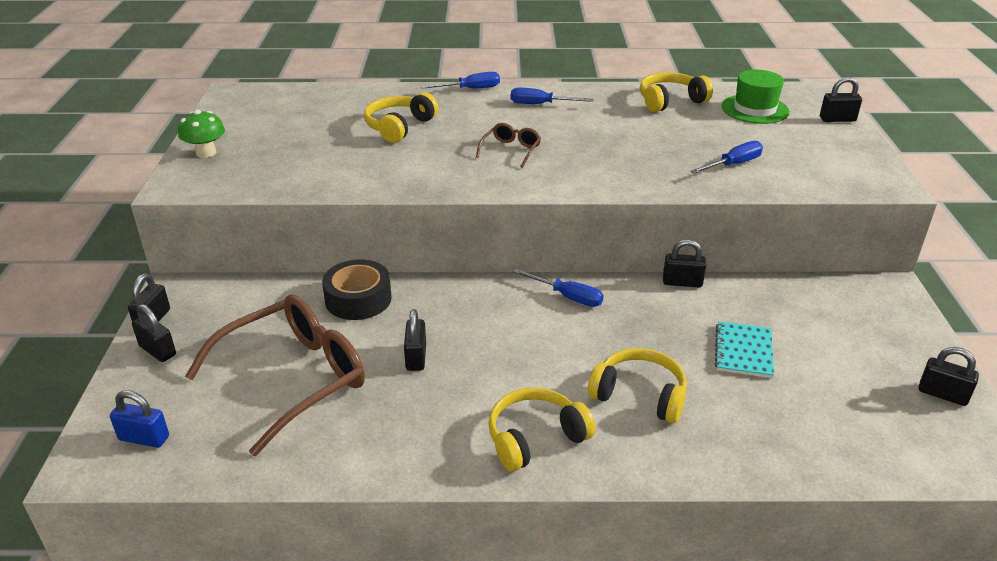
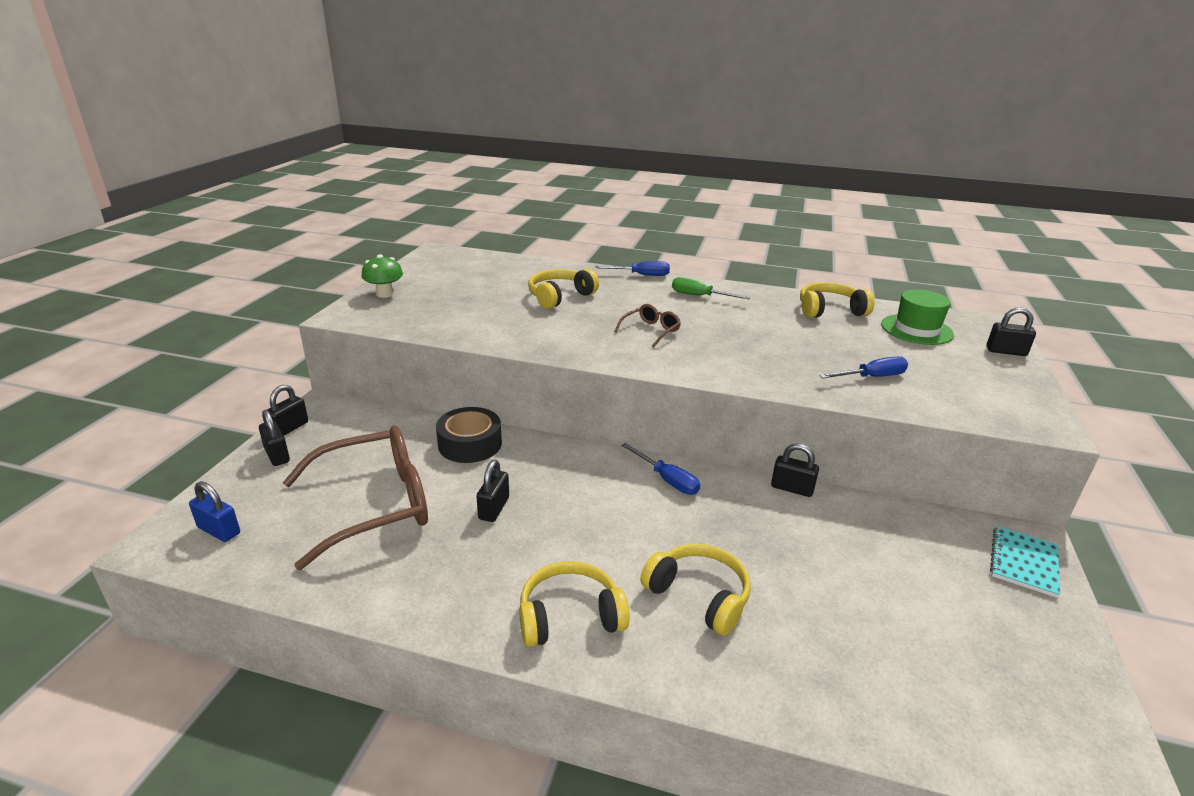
camera: 15 degrees right, 5 degrees down
(540, 104) = (700, 296): blue screwdriver -> green screwdriver
(743, 351) = (832, 574): turquoise notebook -> turquoise notebook (1023, 562)
(942, 394) = (1063, 678): black padlock -> none

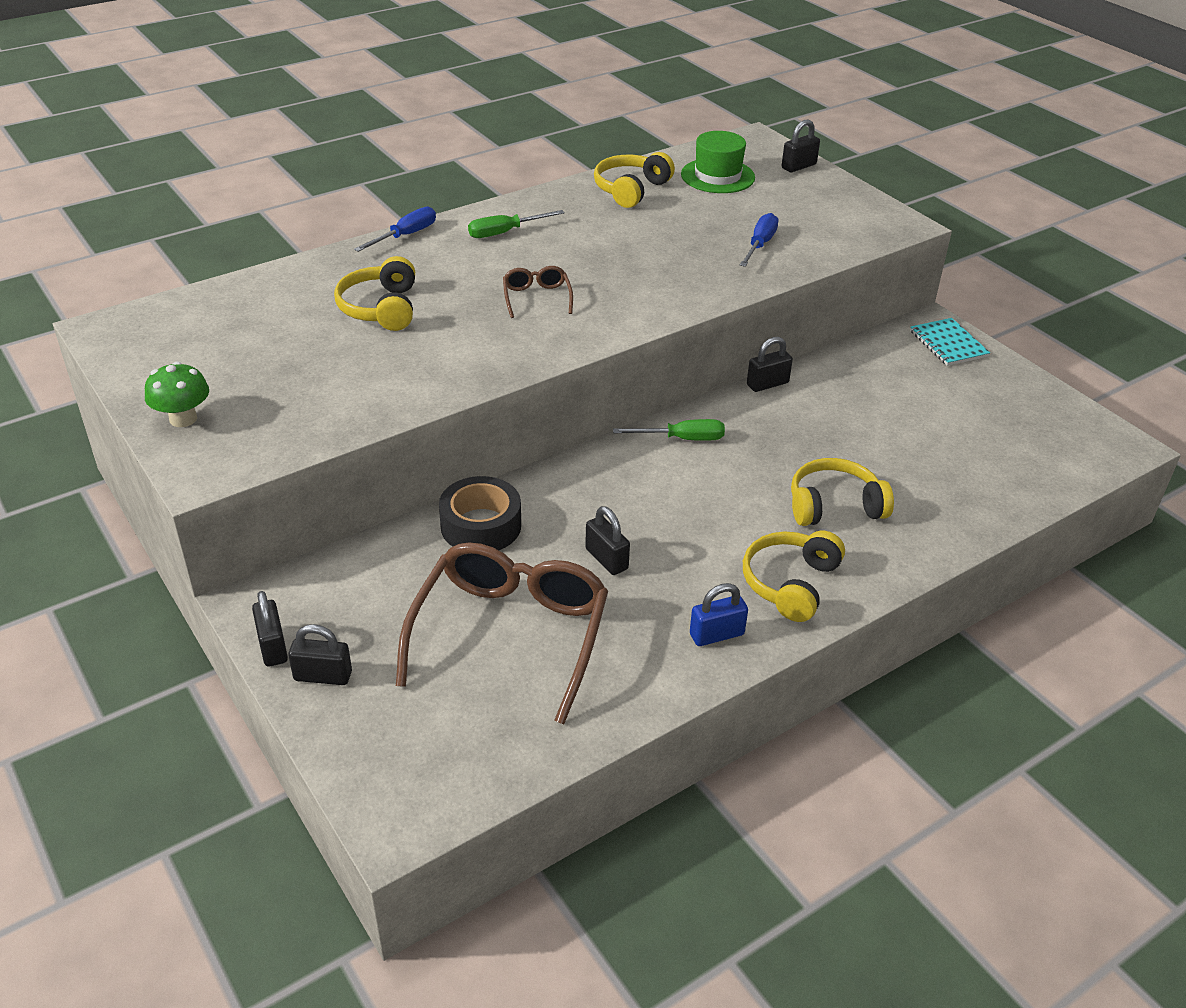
camera: 50 degrees left, 10 degrees up
(219, 530) = (425, 766): blue padlock -> blue padlock (716, 634)
(667, 480) = (682, 439): blue screwdriver -> green screwdriver

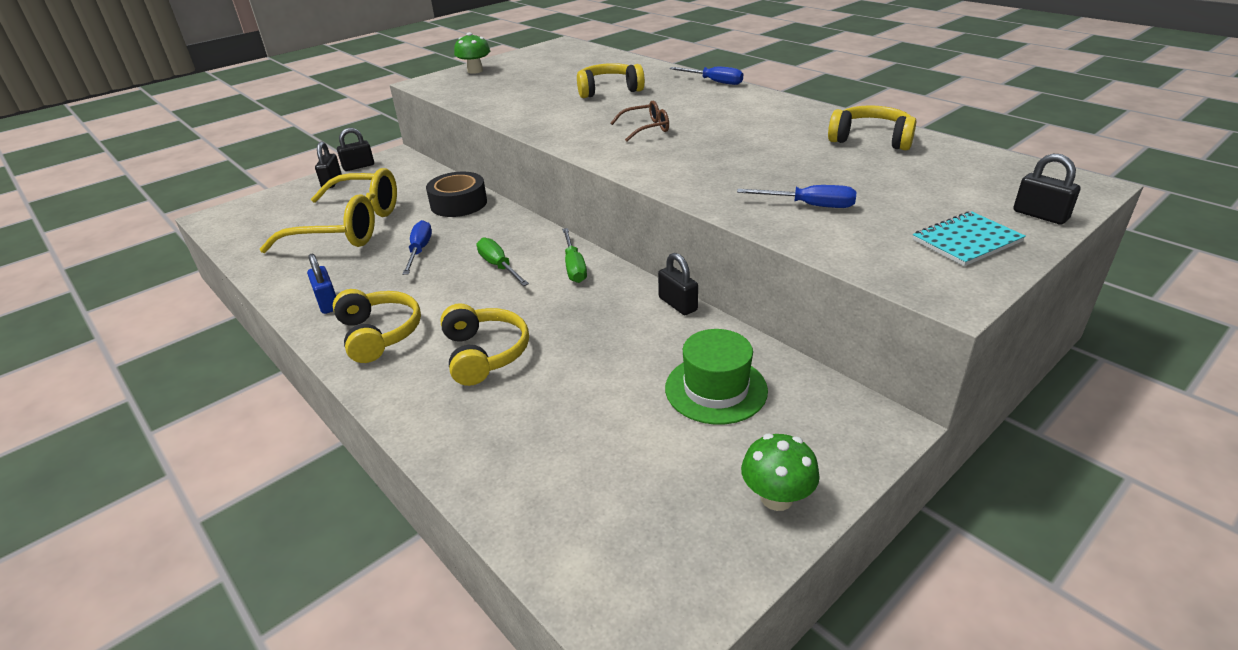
camera: 85 degrees right, 5 degrees down
(505, 232) = (744, 107): green screwdriver -> green screwdriver (499, 266)
(510, 634) = (350, 227): brown glasses -> yellow glasses
(606, 559) = (420, 250): black padlock -> blue screwdriver
(717, 176) = (951, 173): green hat -> green hat (716, 389)
(790, 583) = (379, 334): yellow headphones -> yellow headphones turned 45 degrees clockwise
(948, 344) = (836, 439): turquoise notebook -> turquoise notebook (966, 241)
(1005, 378) = (776, 497): none -> green mushroom

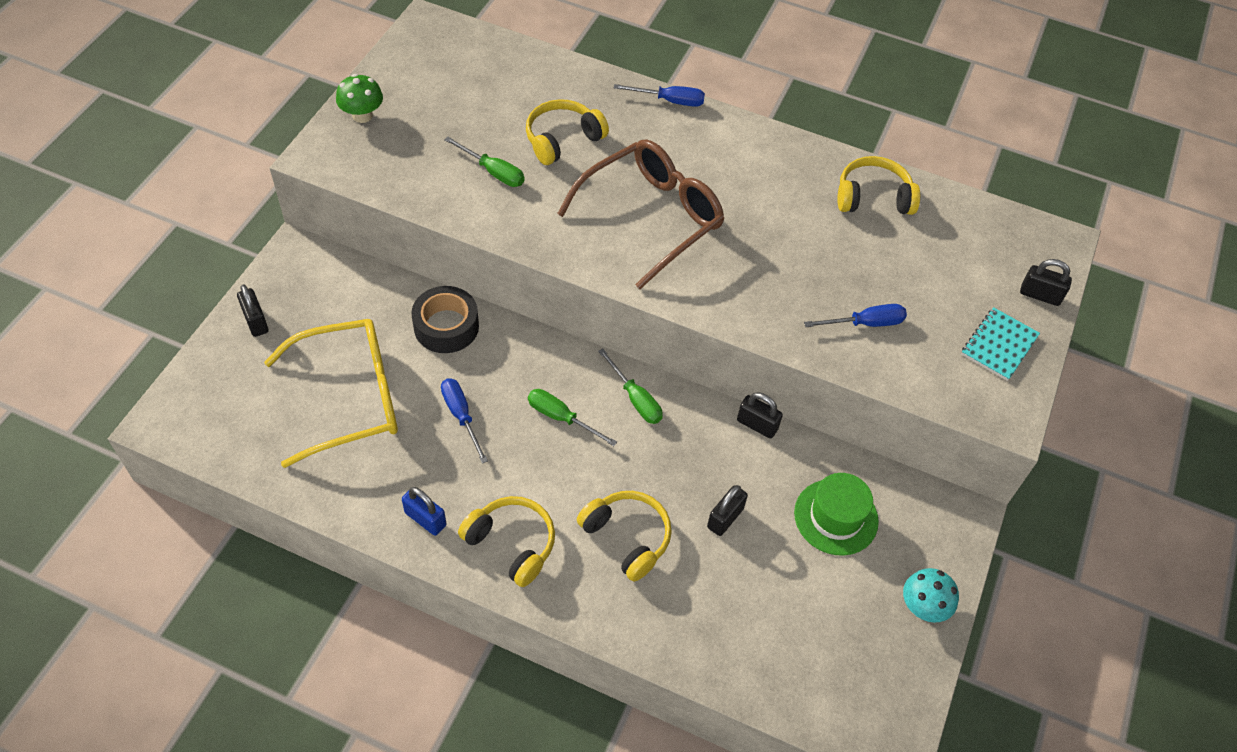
camera: 30 degrees left, 20 degrees up
(358, 166) = (265, 283): black padlock -> black padlock (725, 518)
(540, 98) = (493, 172): none -> green screwdriver
(646, 128) = (652, 217): brown glasses -> brown glasses, size x2.25
(776, 497) = (923, 607): green mushroom -> turquoise mushroom

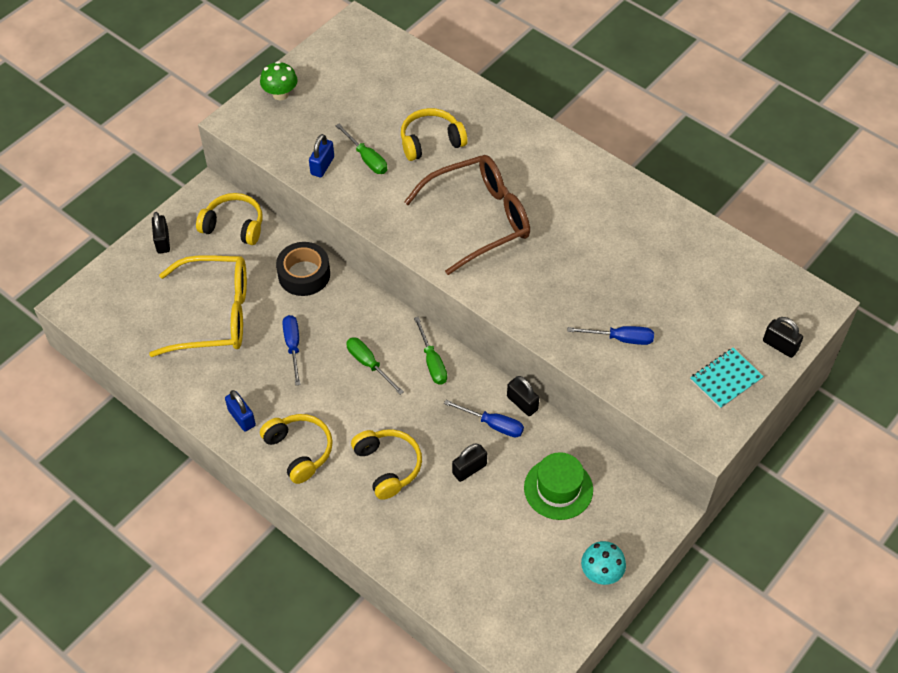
camera: 20 degrees right, 0 degrees up
(442, 189) = (322, 166): none -> blue padlock
(670, 101) = (531, 124): blue screwdriver -> blue screwdriver (493, 424)
(873, 197) = (670, 237): yellow headphones -> yellow headphones (234, 226)

